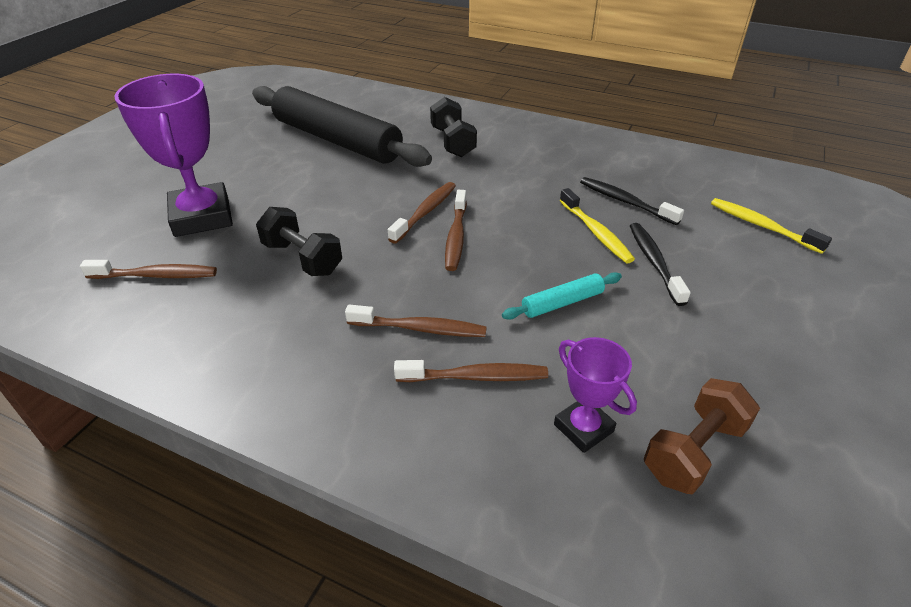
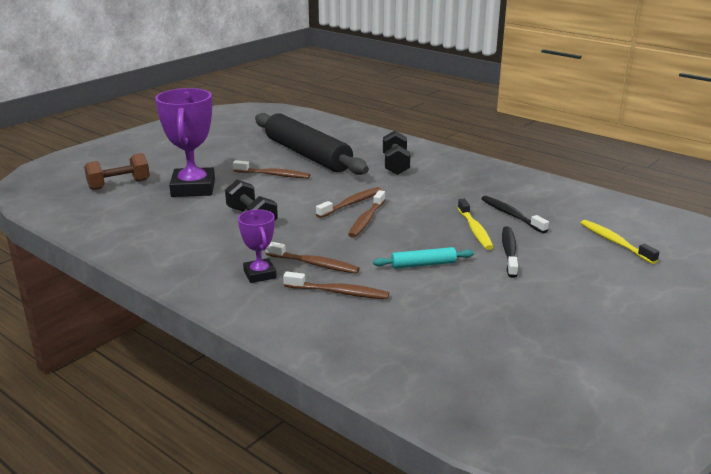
camera: 15 degrees right, 15 degrees down
(156, 275) = (152, 215): brown toothbrush -> brown toothbrush (273, 175)
(583, 428) = (397, 326): purple trophy -> purple trophy (260, 274)
(693, 451) = (467, 348): brown dumbbell -> brown dumbbell (119, 185)

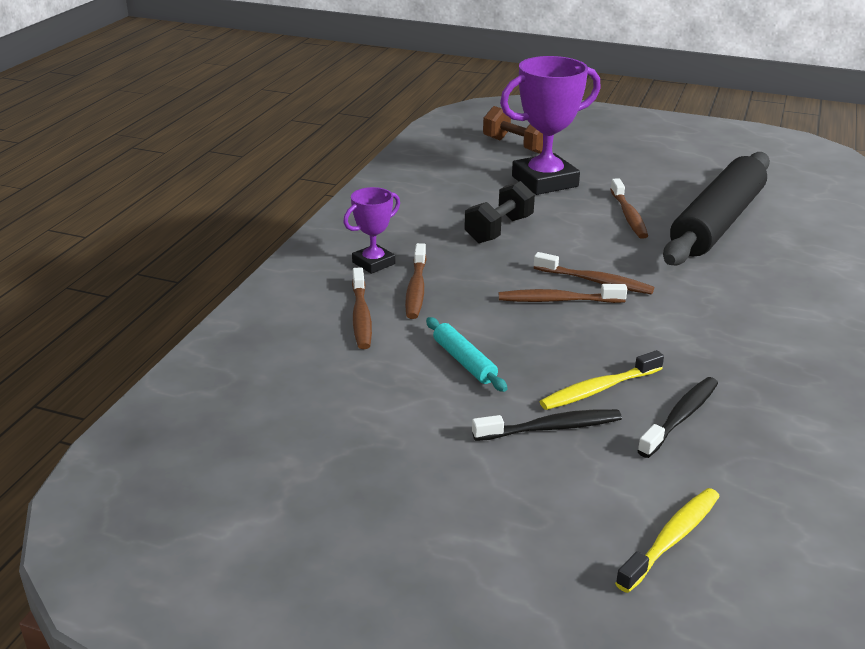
camera: 70 degrees right, 5 degrees up
(395, 165) = (760, 291): black dumbbell -> none

